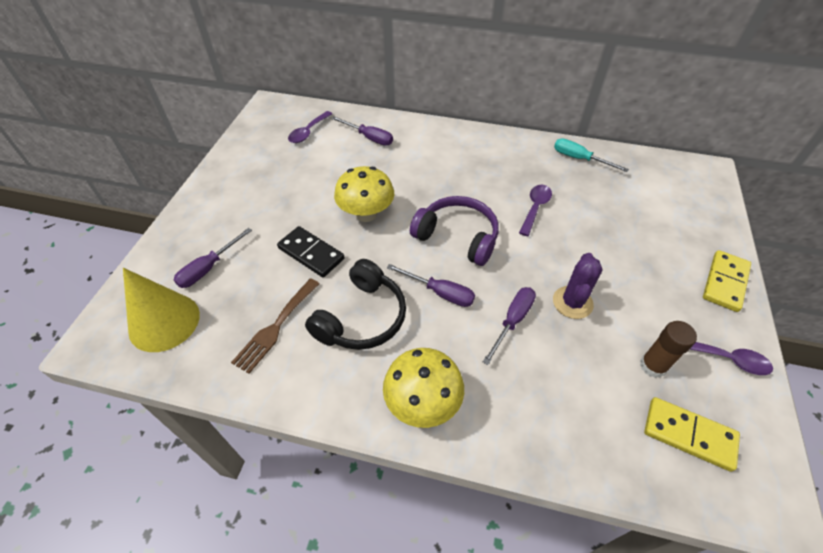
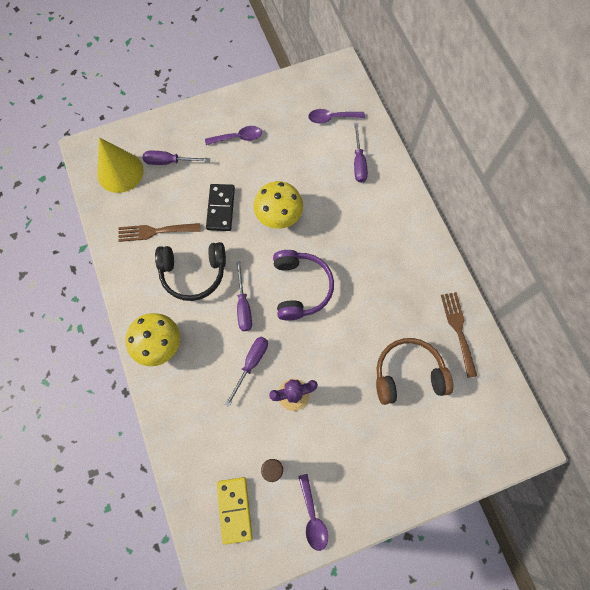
camera: 55 degrees right, 20 degrees up
(512, 321) = (251, 364): purple screwdriver -> purple screwdriver turned 60 degrees counterclockwise
(535, 208) = (370, 324): purple spoon -> purple spoon (238, 137)
(579, 159) = (458, 329): turquoise screwdriver -> brown fork
(602, 208) = (408, 374): none -> brown headphones
(725, 282) = (390, 496): yellow domino -> none

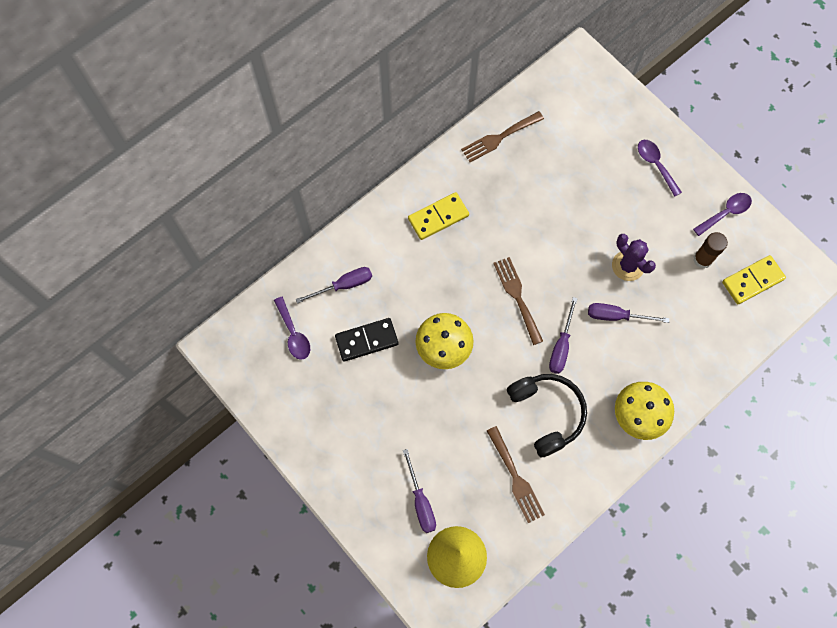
camera: 110 degrees left, 0 degrees up
(221, 208) = (458, 415): black domino -> black domino (366, 340)
(238, 137) = (358, 433): purple spoon -> purple spoon (655, 165)
(243, 306) = (561, 346): purple screwdriver -> purple screwdriver turned 135 degrees clockwise
(300, 288) = (517, 296): purple headphones -> brown fork
(395, 251) = (438, 217): none -> yellow domino
(408, 374) = (562, 170): brown headphones -> none

